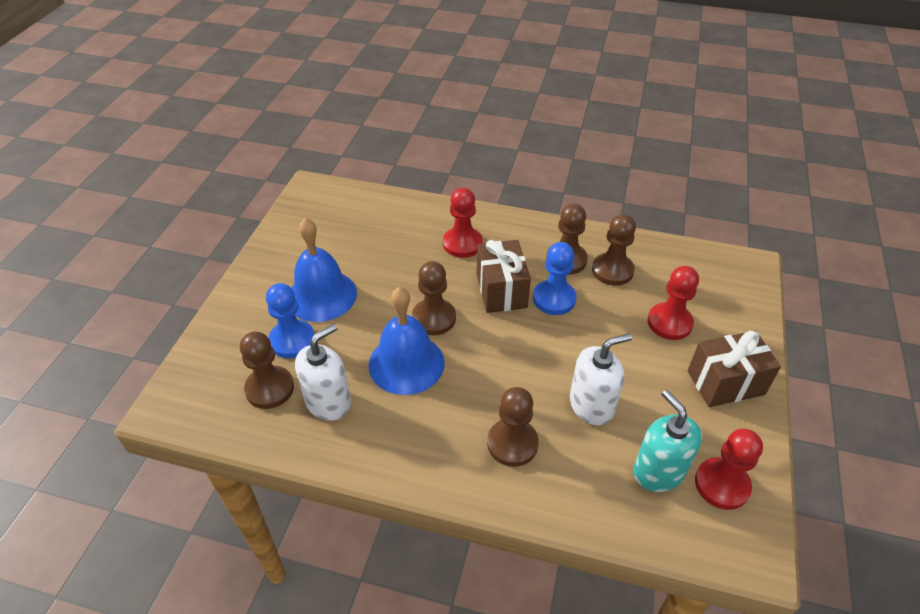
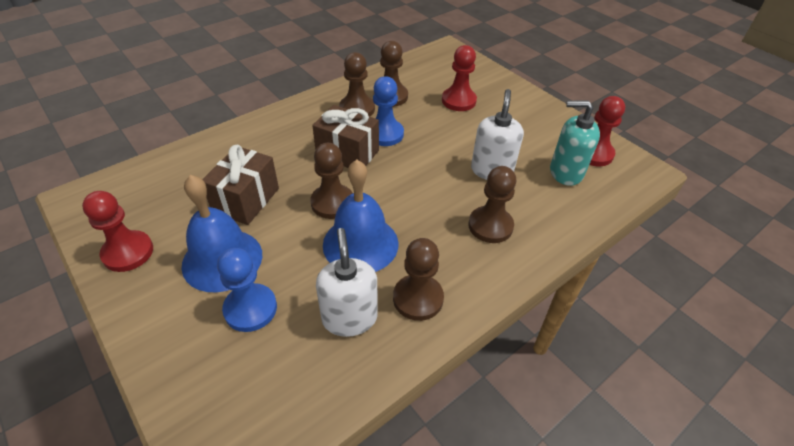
camera: 55 degrees left, 0 degrees up
(270, 388) = (290, 356): brown pawn -> brown pawn (418, 298)
(462, 244) = (276, 146): red pawn -> red pawn (128, 252)
(725, 383) = (524, 108): brown gift -> brown gift (246, 200)

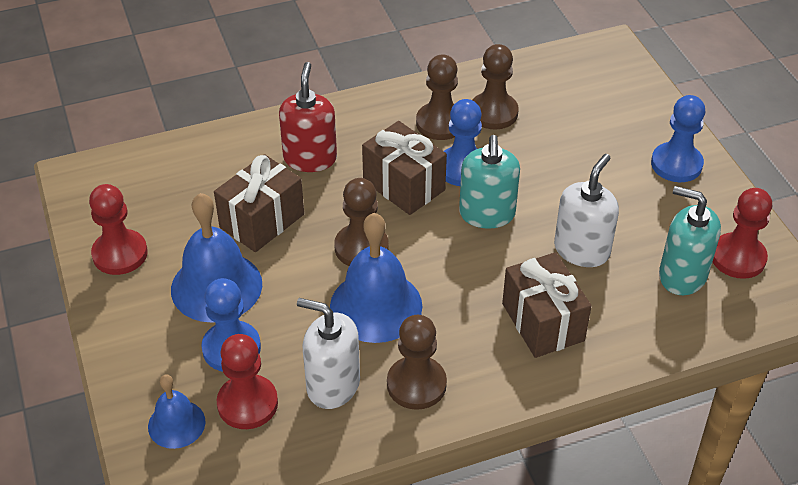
camera: 20 degrees right, 0 degrees up
(218, 394) = (176, 424): none -> blue bell
(270, 148) = (310, 158): none -> red soap dispenser
(349, 317) = (333, 385): white soap dispenser -> white soap dispenser turned 75 degrees counterclockwise
(415, 160) = (487, 214): none -> turquoise soap dispenser
(458, 101) = (586, 138): red pawn -> red pawn (247, 403)
(490, 226) = (543, 322): brown pawn -> brown gift
(523, 105) = (676, 164): none -> blue pawn

